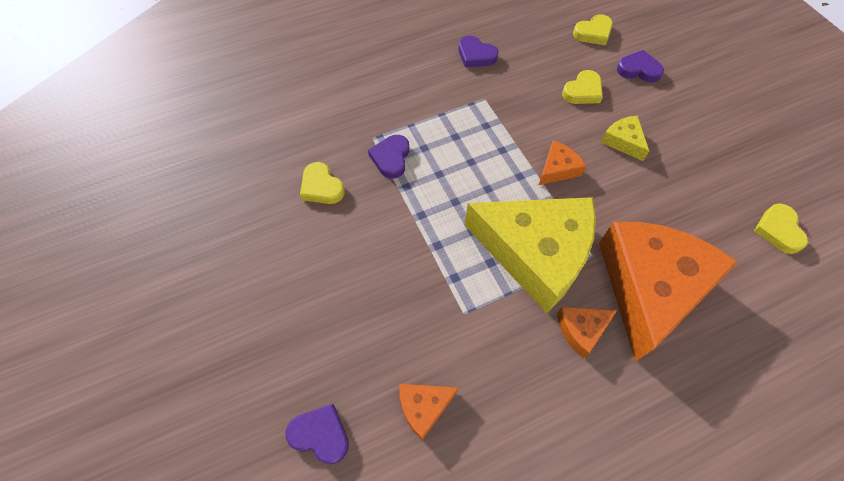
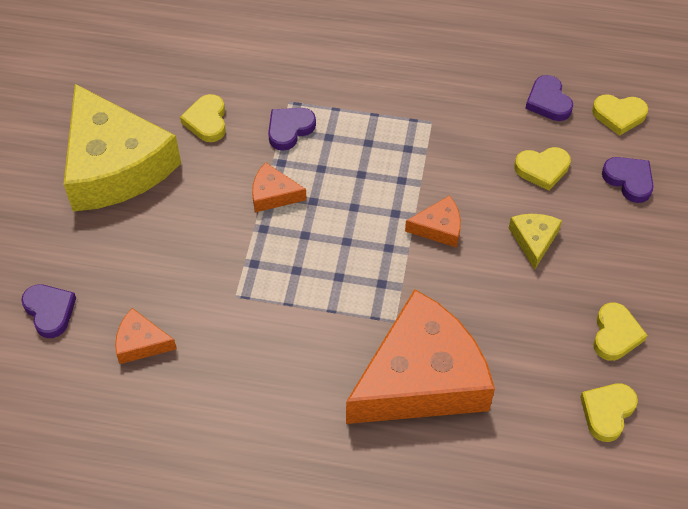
camera: 35 degrees right, 5 degrees down
(476, 55) = (464, 73): purple heart -> purple heart (548, 102)
(535, 253) = (344, 286): yellow cheese -> yellow cheese (114, 165)
(581, 330) = (323, 371): orange cheese -> orange cheese (273, 194)
(730, 174) = (615, 334): none -> yellow heart

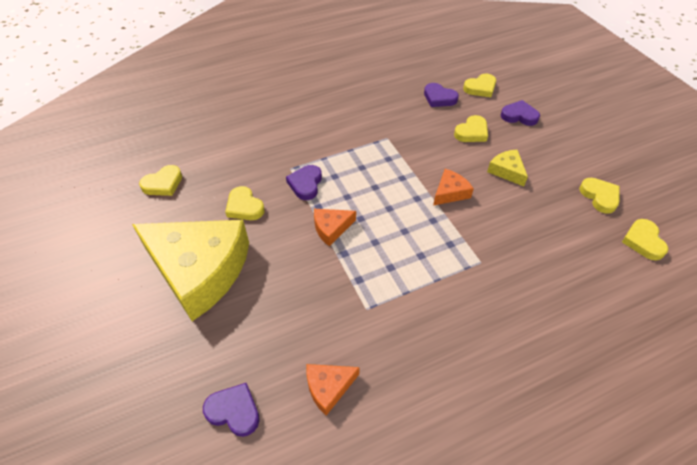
camera: 35 degrees left, 5 degrees down
(148, 50) = (163, 184): none -> yellow heart
(421, 378) = (531, 287): orange cheese -> none

